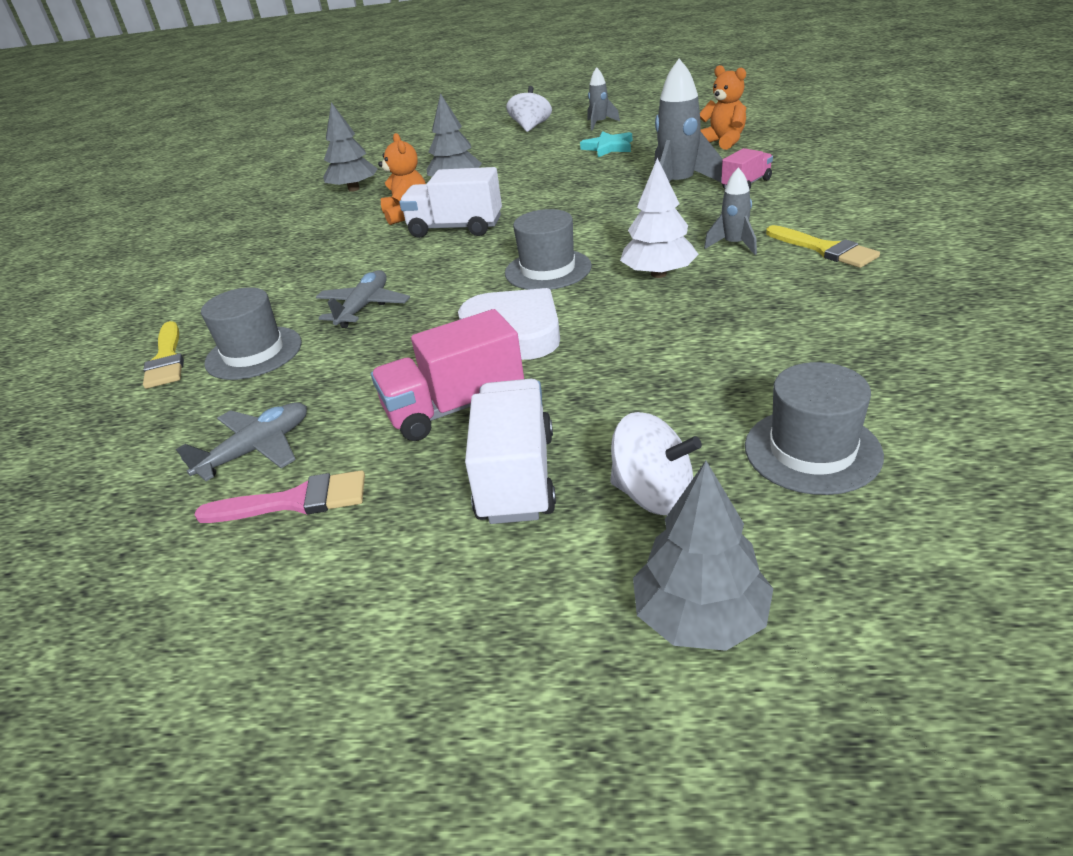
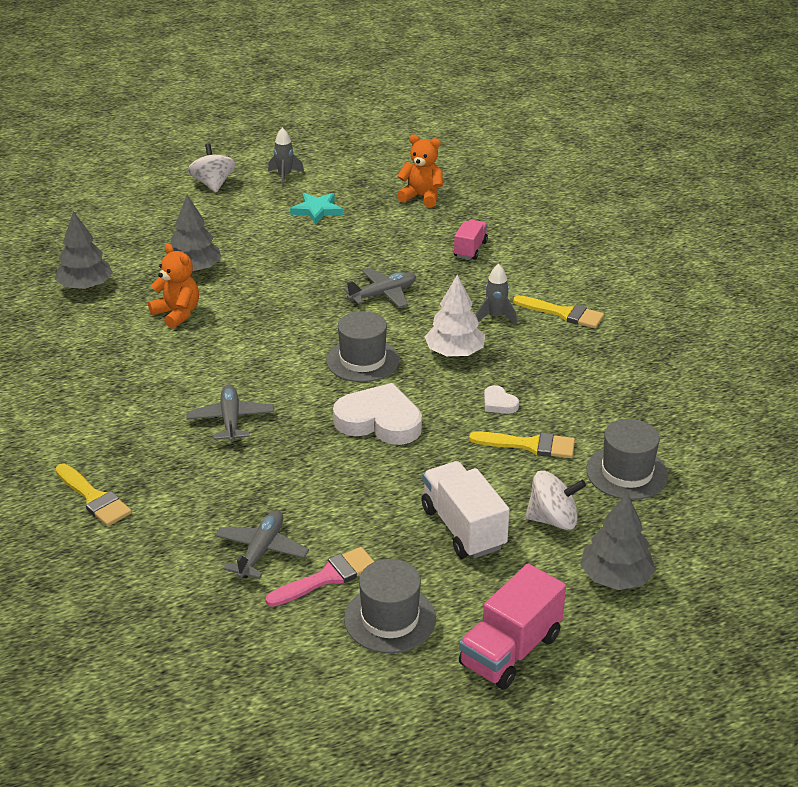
camera: 30 degrees left, 0 degrees up
(254, 353) = (172, 478): grey hat -> grey hat (390, 619)
(455, 228) = (242, 325): white truck -> none
(455, 408) = (383, 490): pink truck -> pink truck (510, 650)
(619, 215) = (383, 294): none -> grey plane
(676, 333) = (499, 403): none -> white heart
(678, 186) = (414, 256): grey rocket -> none
(684, 387) = (529, 445): none -> yellow brush

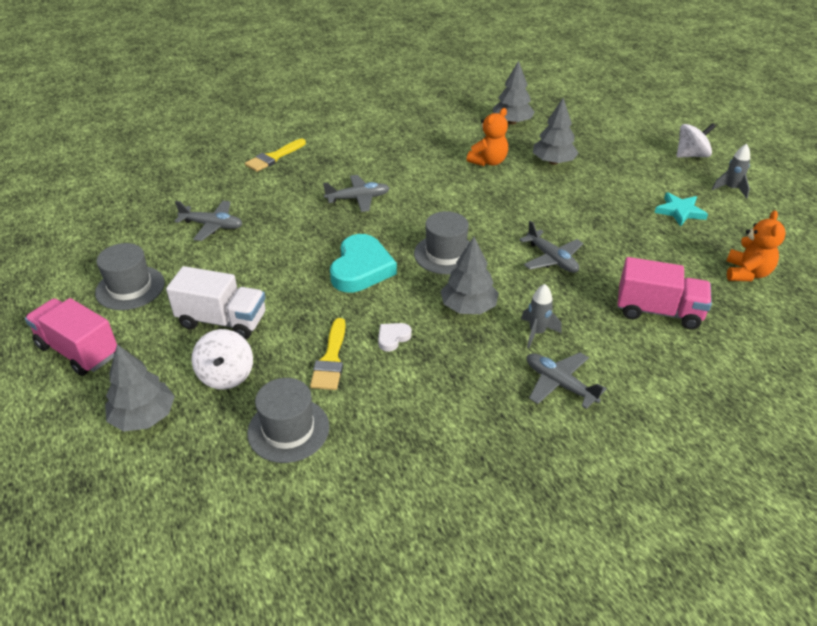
camera: 85 degrees right, 5 degrees up
(327, 577) = (180, 256): pink brush -> none
(379, 421) = (361, 268): white heart -> turquoise heart
(454, 352) = (468, 307): white tree -> grey tree
(463, 528) = (222, 321): white truck -> white truck turned 45 degrees clockwise
(470, 249) = (658, 311): pink truck -> pink truck, size x1.65
(563, 313) = (559, 384): yellow brush -> grey plane

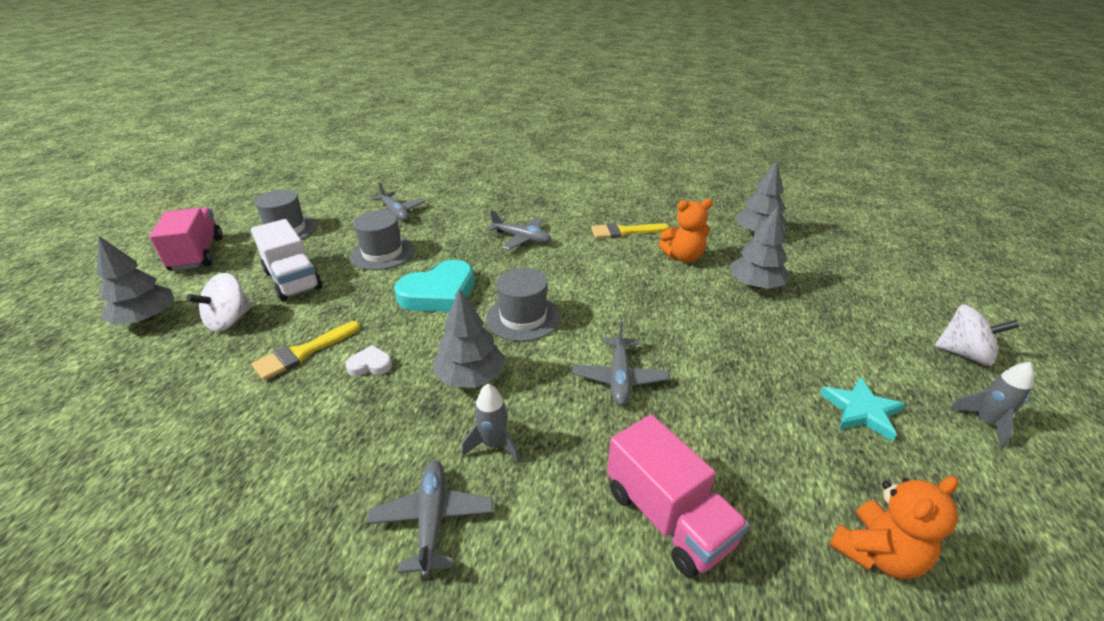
camera: 40 degrees right, 5 degrees down
(274, 157) = (507, 185): yellow brush -> yellow brush (624, 232)
(288, 430) = (187, 390): grey hat -> grey hat (382, 253)

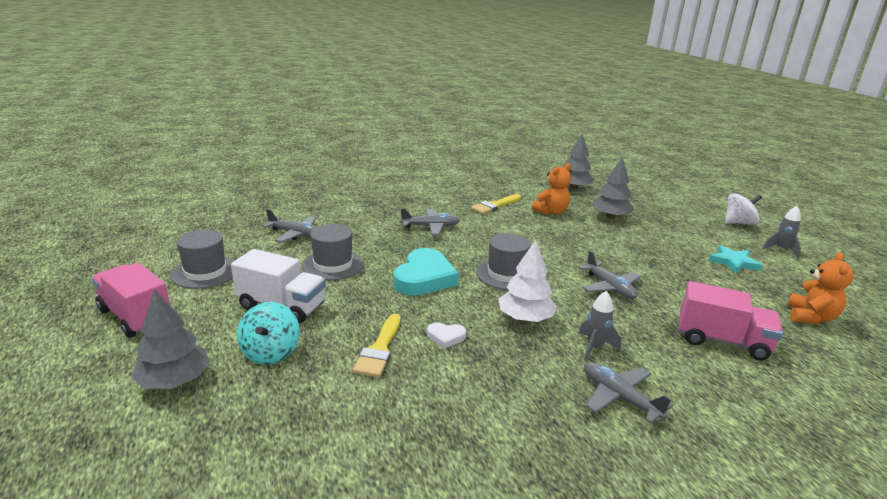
camera: 35 degrees left, 10 degrees down
(229, 320) = (270, 352): white spinning top -> turquoise spinning top
(370, 365) = (446, 337): white heart -> white heart turned 135 degrees counterclockwise
(470, 377) = (525, 318): grey tree -> white tree

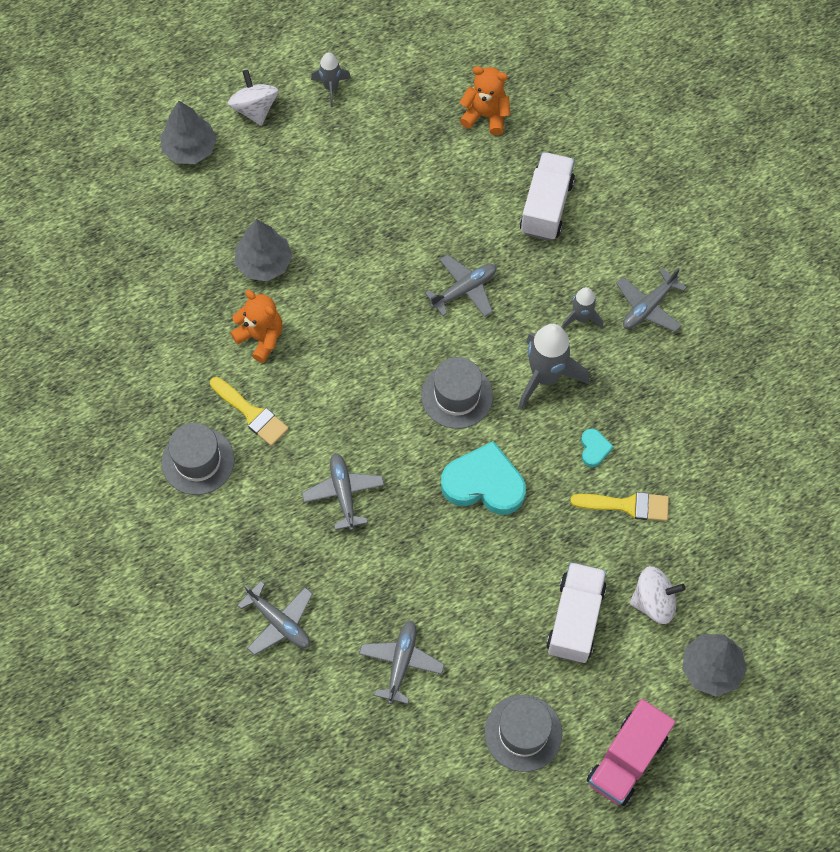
camera: 95 degrees left, 40 degrees up
(270, 352) = (653, 602): turquoise spinning top -> white spinning top
(333, 265) = (475, 592): grey hat -> grey hat (198, 461)
(348, 203) = (279, 622): none -> grey plane
(446, 337) = (594, 449): white heart -> turquoise heart
(525, 318) = (545, 377): white tree -> grey rocket
(573, 188) = (157, 300): grey tree -> grey tree (190, 148)
(722, 341) = (546, 207): pink truck -> white truck
(733, 262) = (376, 149): turquoise star -> none

